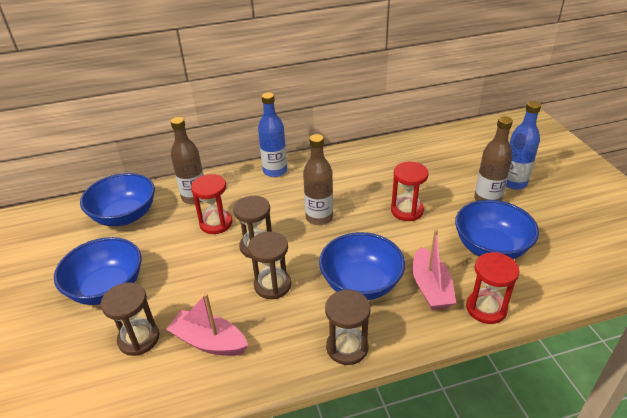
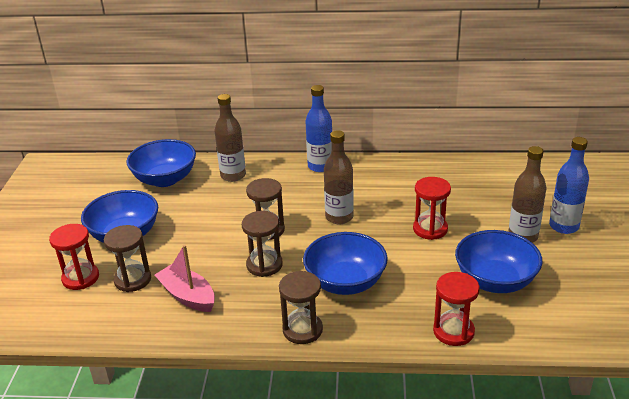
camera: 20 degrees right, 5 degrees down
(216, 223) = (241, 202): red hourglass -> red hourglass (80, 278)
(431, 288) = (410, 301): pink boat -> none

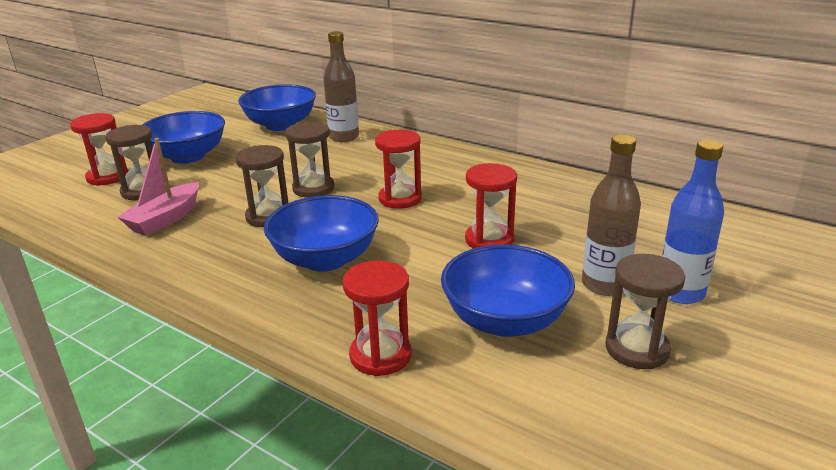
camera: 30 degrees right, 5 degrees down
(187, 296) = (165, 219): pink boat -> pink boat turned 135 degrees counterclockwise
(302, 330) = (221, 287): brown hourglass -> brown hourglass (637, 349)
(320, 166) = (439, 151): blue bottle -> none
(339, 217) = (400, 199): brown bottle -> red hourglass

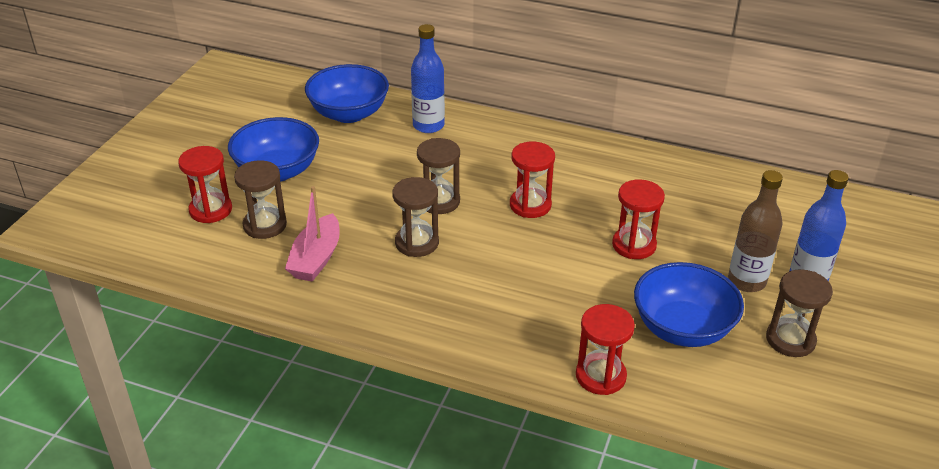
camera: 15 degrees left, 10 degrees up
(325, 259) = (501, 286): blue bowl -> none
(344, 137) = (428, 125): brown bottle -> blue bottle

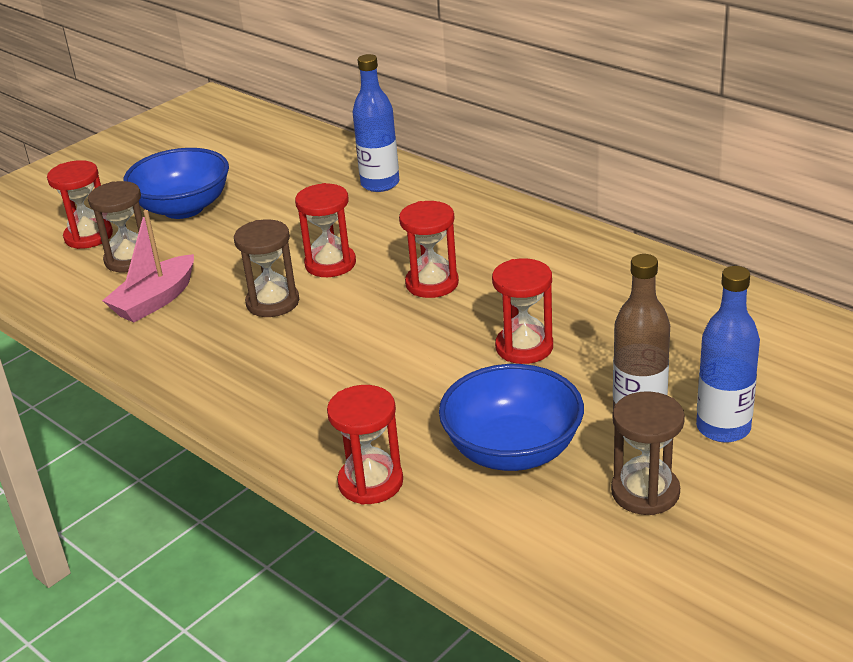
camera: 25 degrees right, 5 degrees down
(349, 113) = (302, 161): blue bowl -> none
(439, 201) = (330, 264): brown hourglass -> red hourglass

